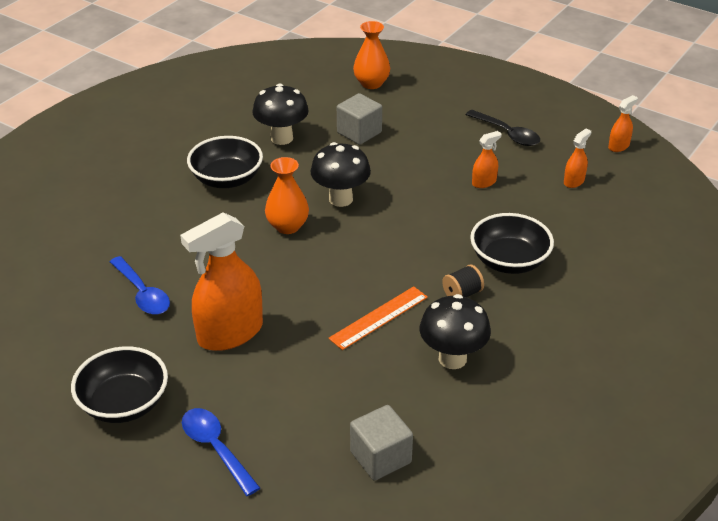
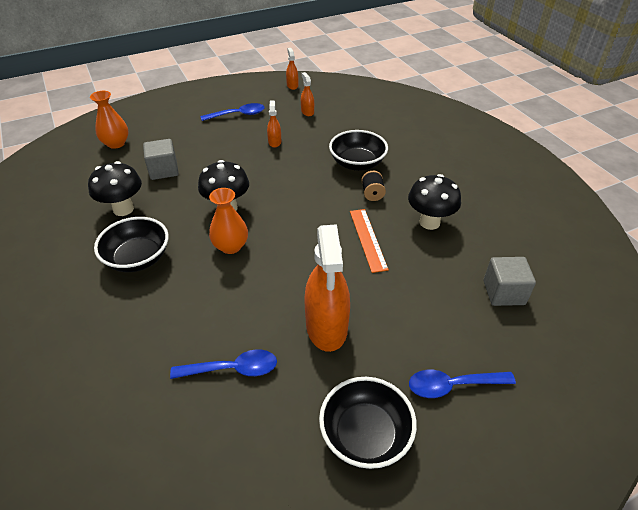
camera: 60 degrees left, 5 degrees up
(507, 134) = (238, 115): black spoon -> blue spoon

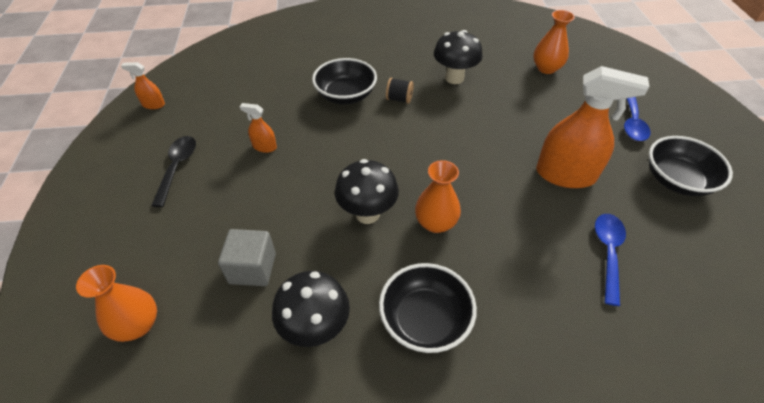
camera: 70 degrees left, 5 degrees up
(238, 115) = (177, 167): blue spoon -> black spoon
(307, 112) = (223, 106): orange spray bottle -> none
(368, 239) = (462, 120): orange ruler -> none
(503, 292) = (546, 68): grey cube -> orange vase

